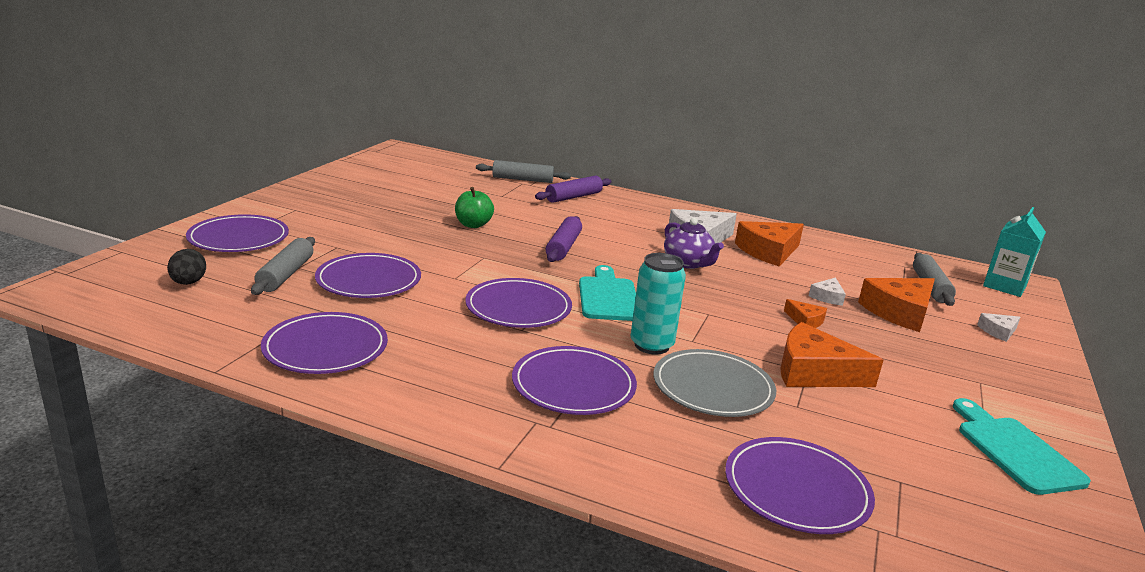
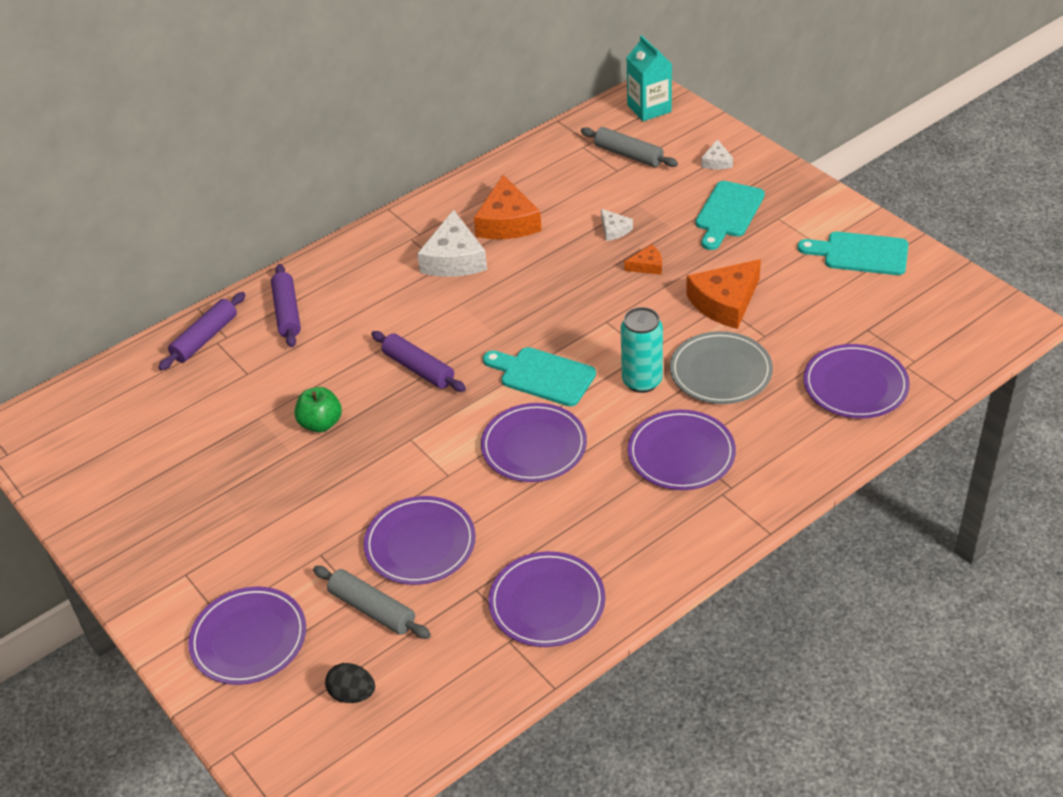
camera: 55 degrees left, 20 degrees up
(522, 179) = (205, 338): grey rolling pin -> purple rolling pin
(688, 263) = (503, 290): purple teapot -> none
(899, 312) = (660, 200): orange cheese -> none
(940, 351) = (728, 213): none -> turquoise cutting board

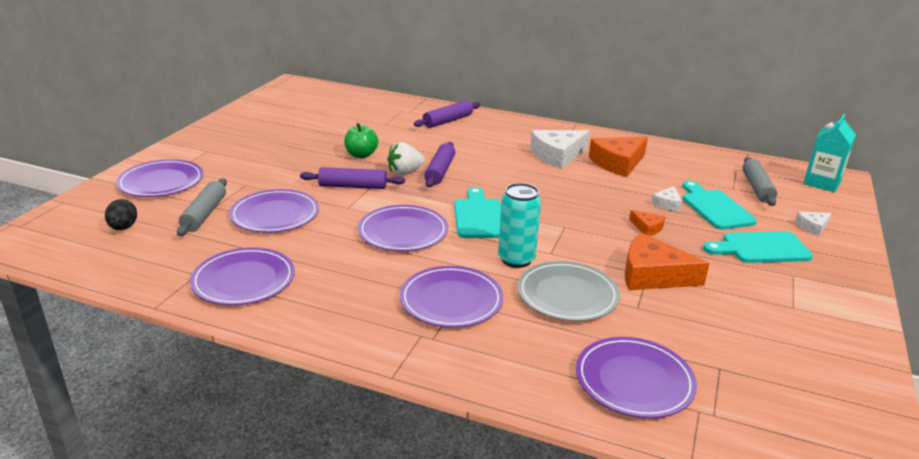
camera: 55 degrees right, 15 degrees down
(205, 338) = (402, 106): purple rolling pin -> purple rolling pin (353, 186)
(397, 399) = (404, 172): none -> white strawberry
(860, 254) = (816, 335): turquoise cutting board -> turquoise cutting board (715, 208)

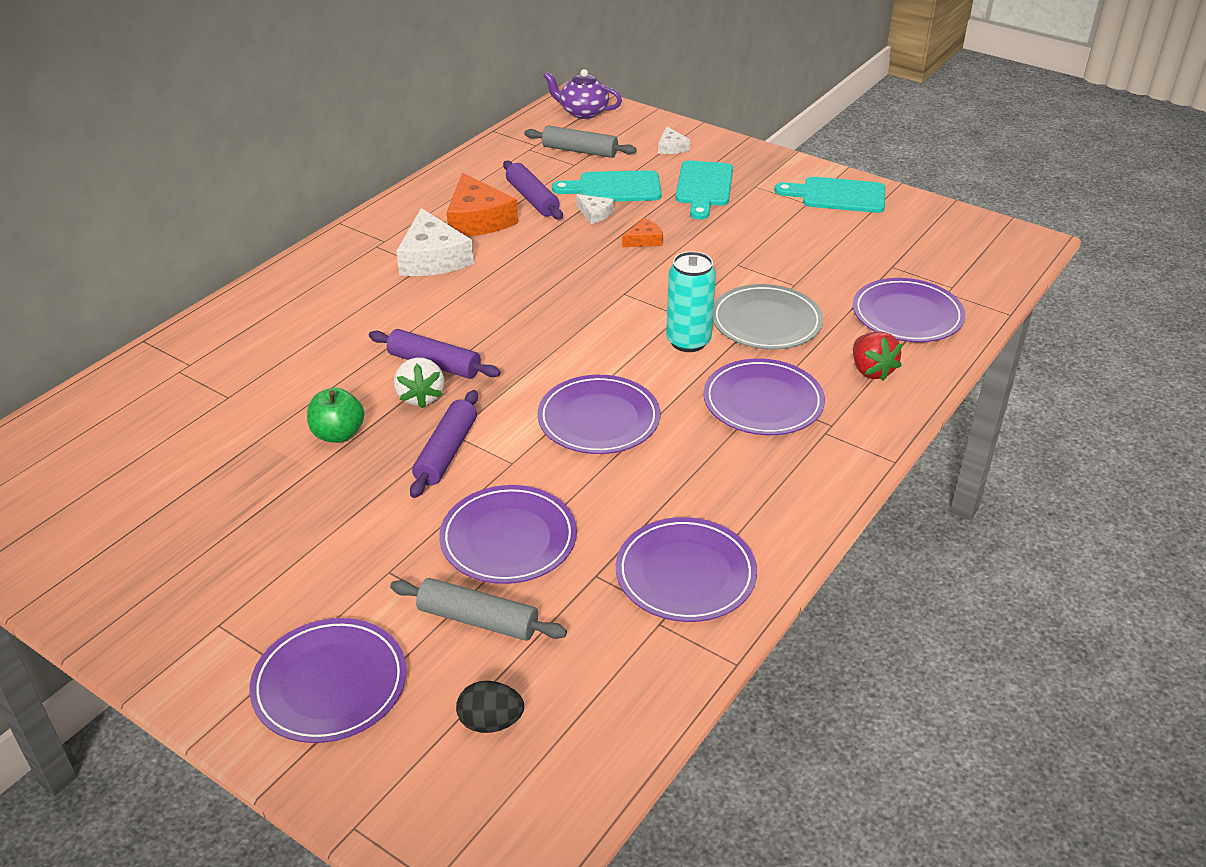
camera: 75 degrees left, 10 degrees up
(447, 121) = (256, 331): purple rolling pin -> purple rolling pin (532, 199)
(479, 216) = (578, 351): turquoise cutting board -> turquoise cutting board (837, 195)
(524, 359) = (871, 370): none -> red strawberry
(653, 275) = (740, 261): orange cheese -> none
(821, 183) = (583, 112): turquoise carton -> purple teapot

